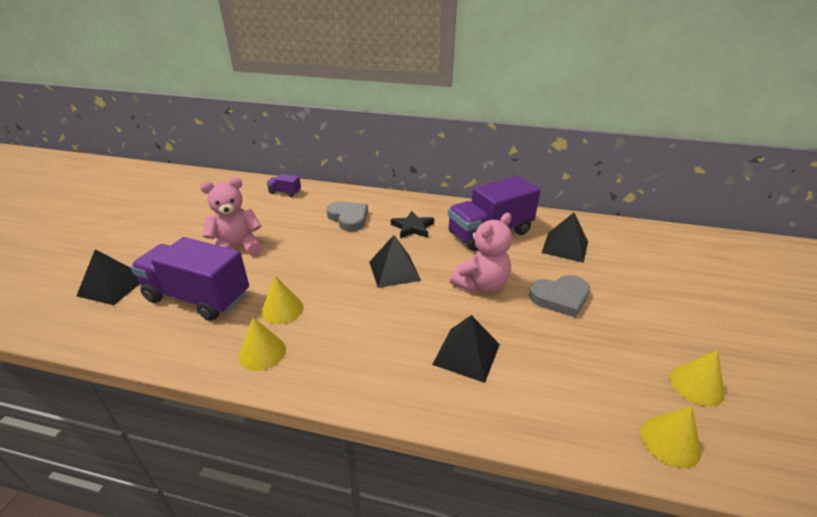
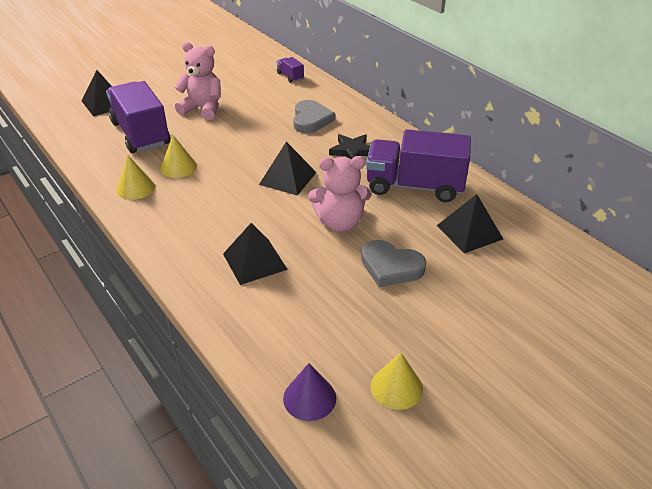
camera: 40 degrees right, 5 degrees up
(670, 441) = (309, 398): yellow cone -> purple cone

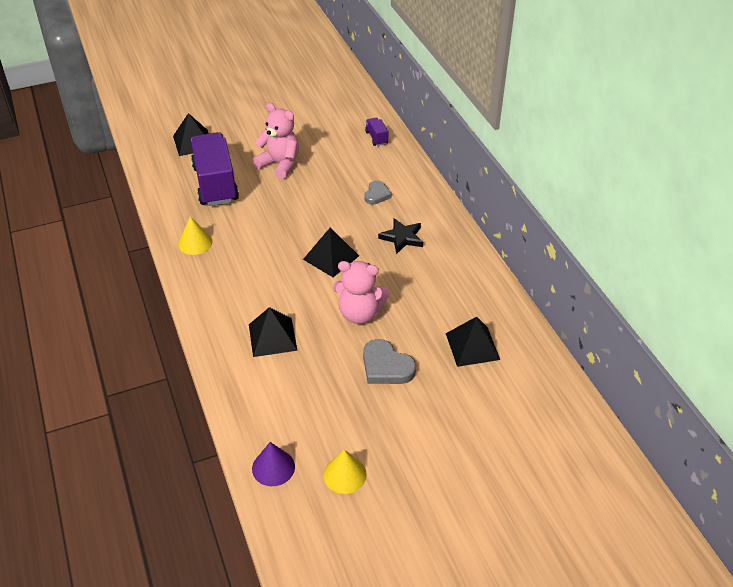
camera: 15 degrees right, 5 degrees up
(178, 167) = (238, 227): yellow cone -> none
(311, 120) = (377, 194): grey heart -> grey heart, size x0.64
(414, 186) = (444, 288): purple truck -> none

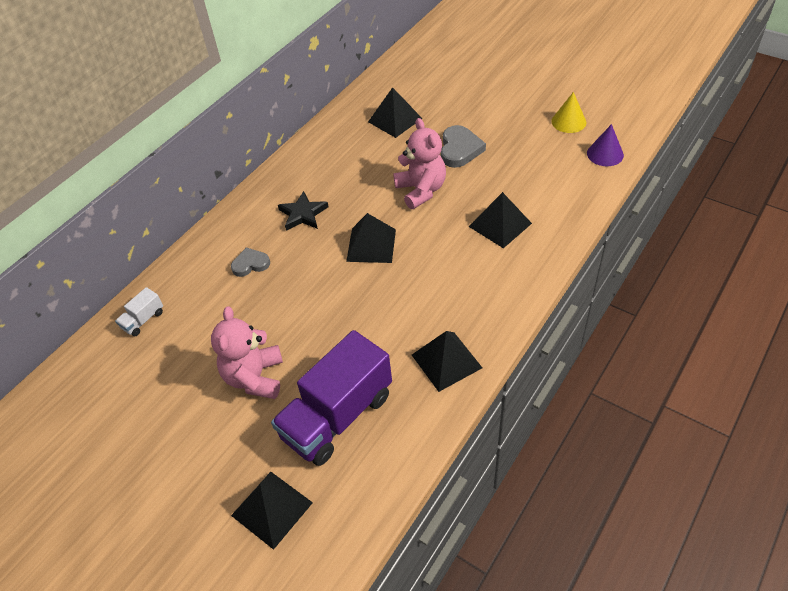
camera: 120 degrees left, 5 degrees up
(195, 243) = (446, 361): yellow cone -> black pyramid
(376, 138) = (143, 320): purple truck -> white truck

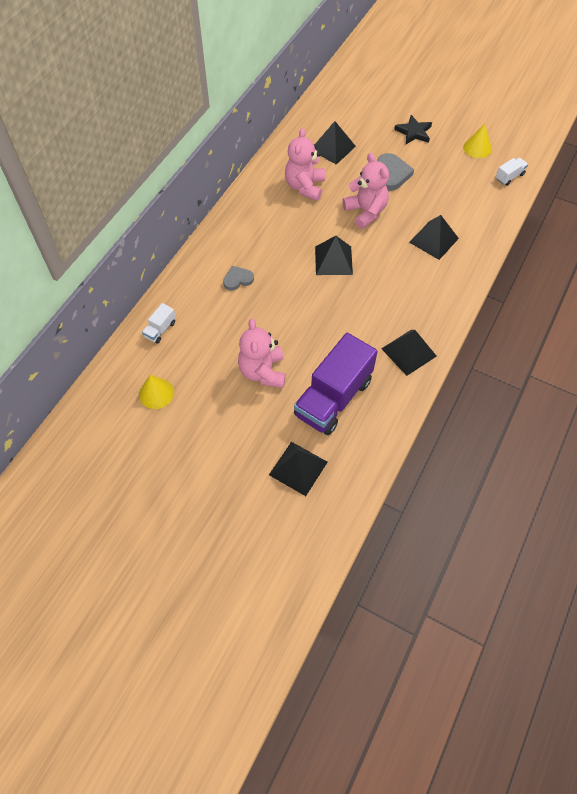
camera: 10 degrees left, 10 degrees up
(117, 398) = (156, 393): none -> yellow cone
(303, 214) = (272, 235): black star -> black star (414, 132)
(353, 161) = (305, 187): none -> pink teddy bear
(605, 154) = (509, 177): purple cone -> white truck

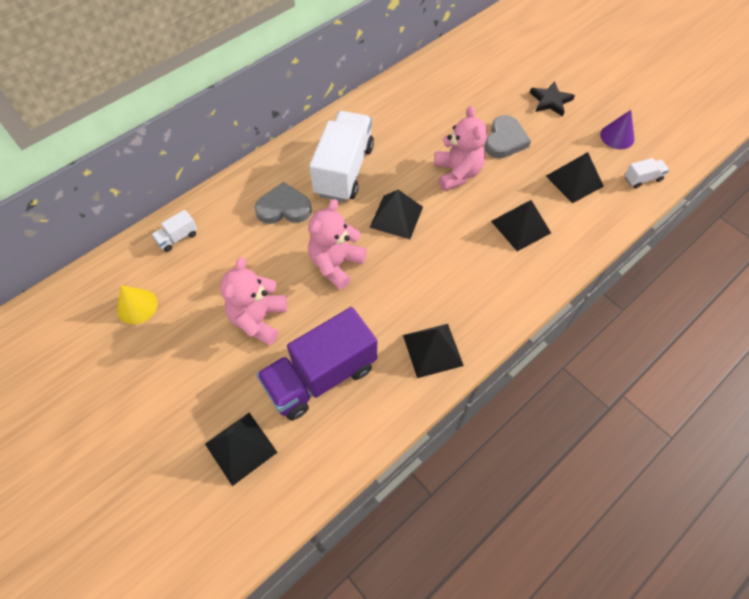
camera: 20 degrees right, 0 degrees up
(238, 279) = (284, 208): grey heart -> grey heart, size x1.55
(272, 235) = (344, 170): none -> white truck
(305, 187) = (403, 128): pink teddy bear -> pink teddy bear (336, 264)
(332, 148) = (453, 95): black pyramid -> black pyramid (574, 181)
(477, 148) = (617, 136): yellow cone -> purple cone

